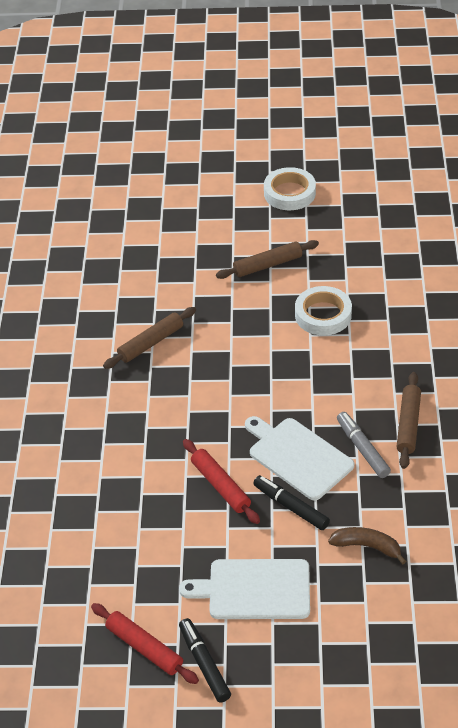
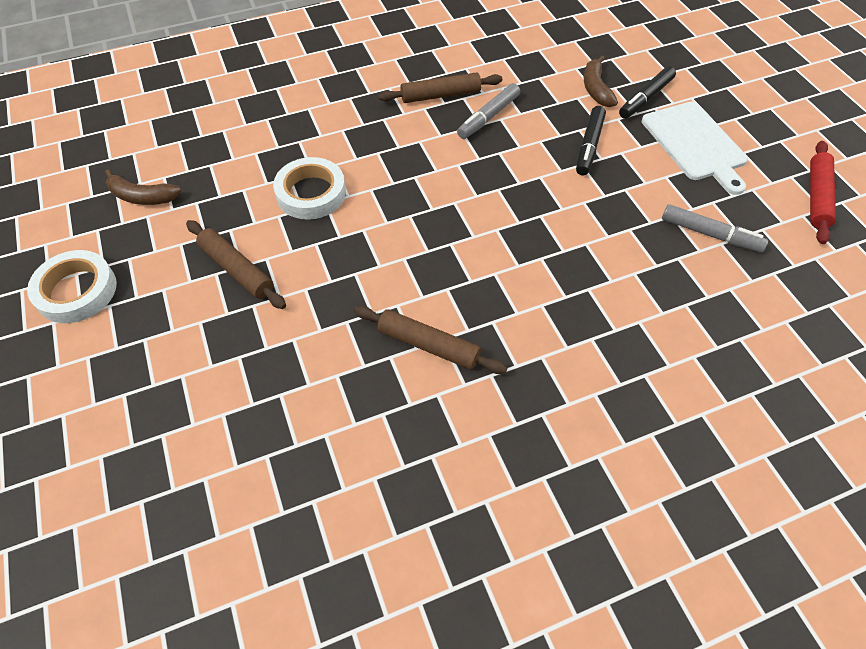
camera: 115 degrees left, 10 degrees up
(150, 544) = (710, 234): none -> grey marker
(204, 664) = (792, 152): black marker -> black marker (645, 98)
(220, 486) = (601, 203): red rolling pin -> none
(298, 457) = (526, 157): white cutting board -> none
(364, 228) = (142, 197): none -> brown banana

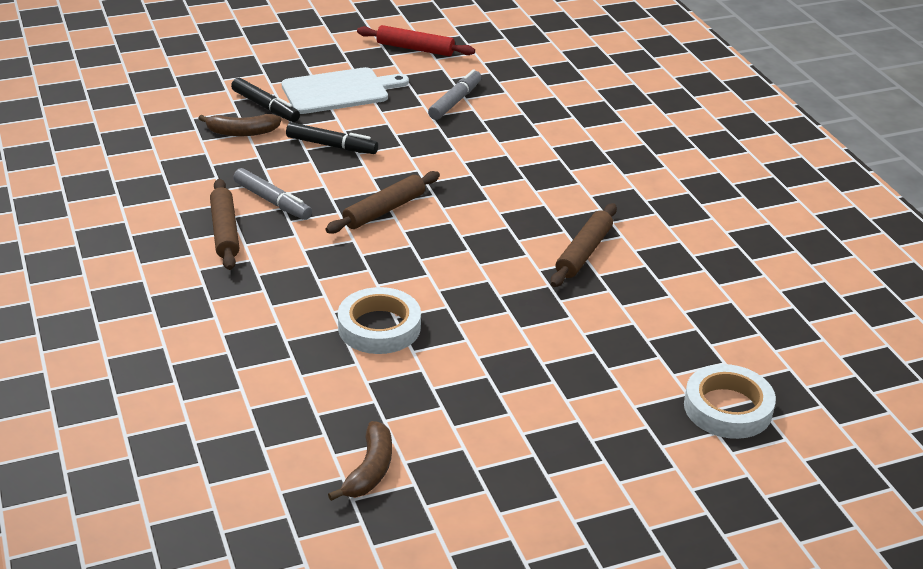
camera: 90 degrees left, 20 degrees down
(76, 291) = (527, 507): white tape -> white tape (727, 408)
(237, 269) = (493, 377): brown rolling pin -> brown rolling pin (384, 210)

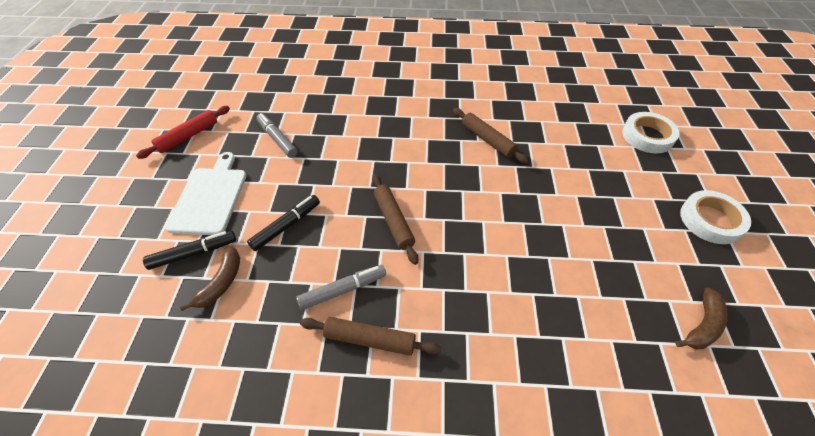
camera: 65 degrees left, 15 degrees up
(370, 470) = (702, 325): brown banana -> brown banana turned 90 degrees clockwise
(379, 327) = (538, 269): white tape -> white tape (711, 220)

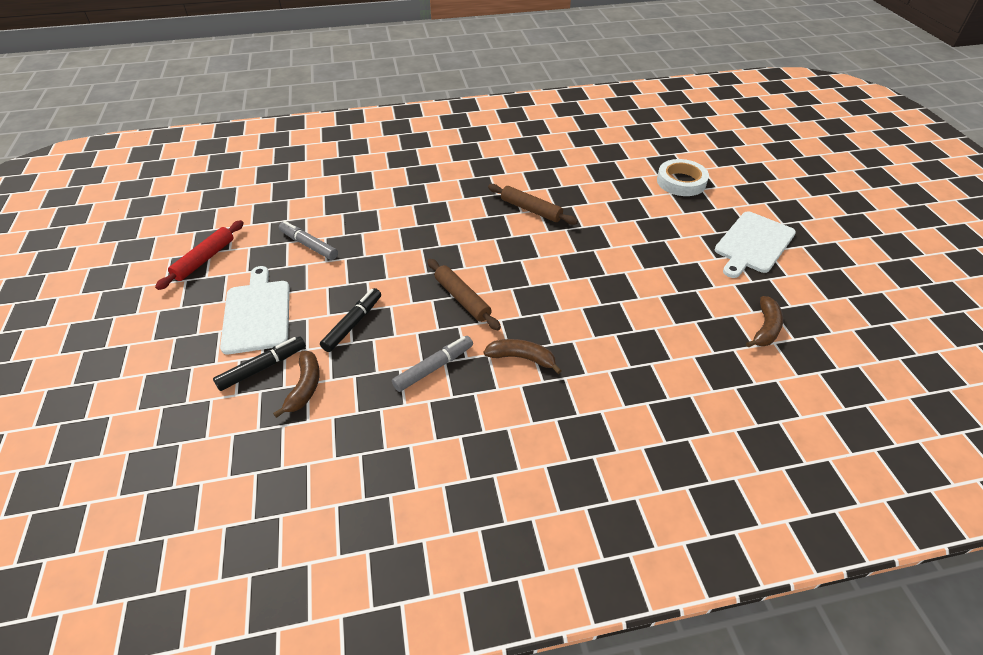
camera: 15 degrees left, 5 degrees down
(370, 340) = (476, 403): brown rolling pin -> none
(430, 300) = (522, 358): none -> brown banana
(711, 220) = (753, 244): white tape -> white cutting board

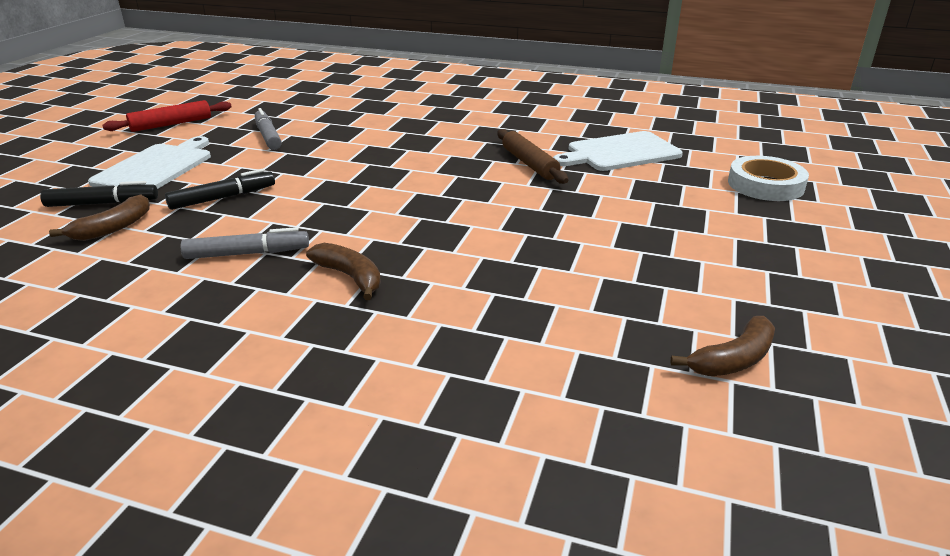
camera: 30 degrees right, 15 degrees down
(462, 299) = (355, 210): brown rolling pin -> none
(753, 244) = (815, 267): white cutting board -> white cutting board (620, 152)

